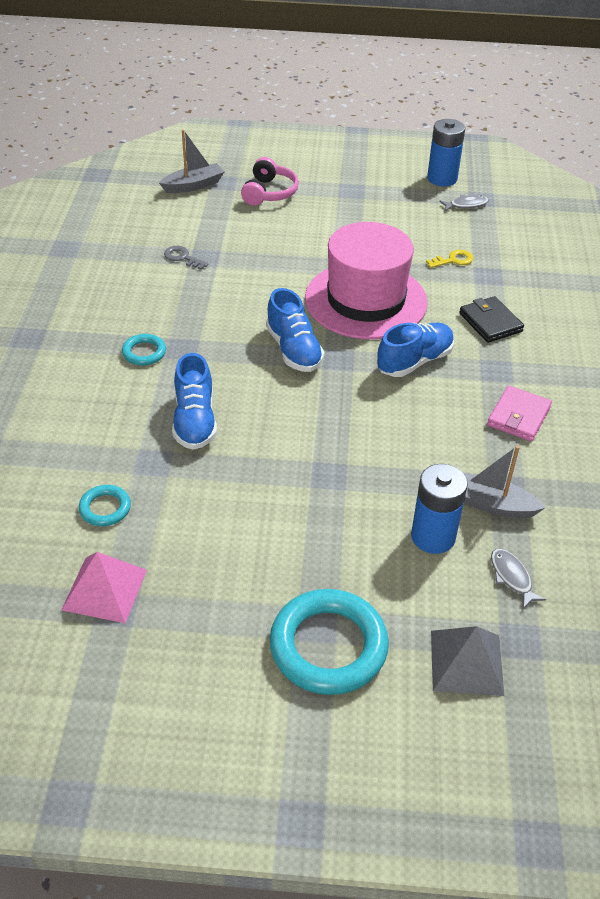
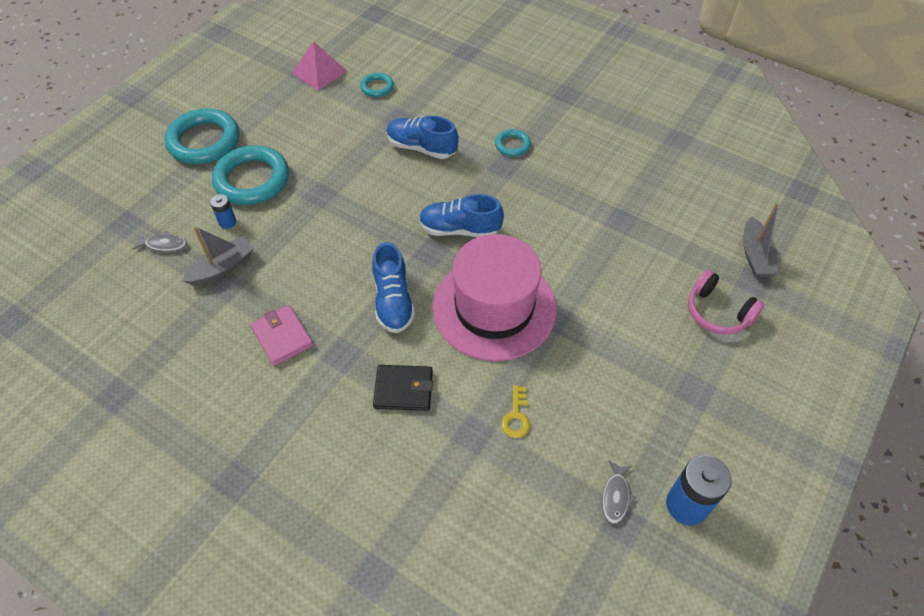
camera: 120 degrees right, 10 degrees up
(182, 257) = (628, 206): grey key -> none
(355, 550) = (252, 180): none -> turquoise ring
(433, 536) = (227, 222): blue battery -> blue battery, size x0.52
(466, 662) = (138, 192): grey pyramid -> none

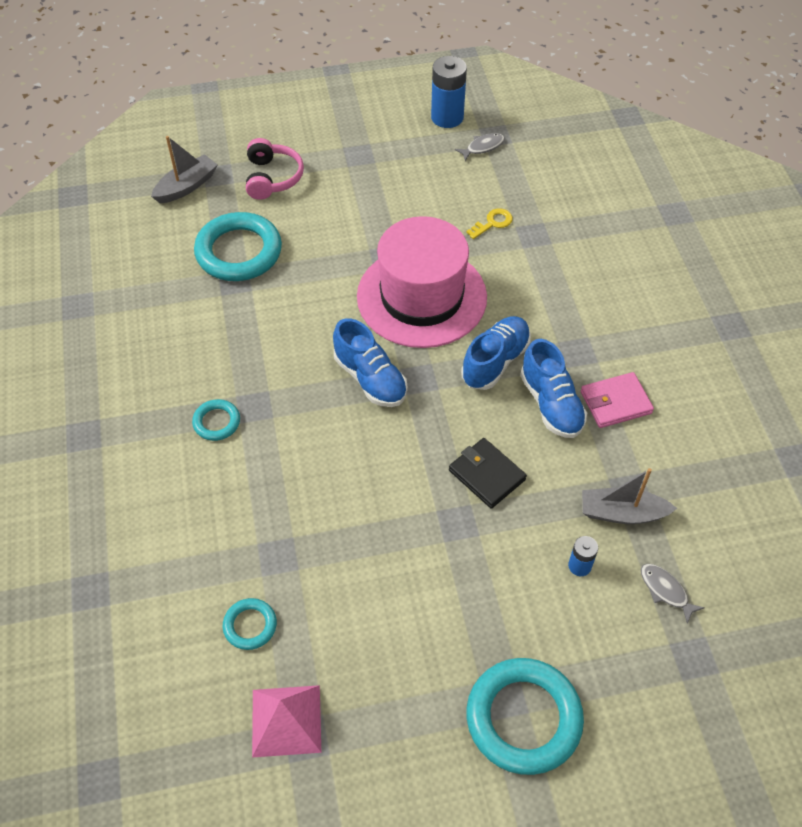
camera: 135 degrees left, 0 degrees up
(252, 180) = (512, 603): turquoise ring -> turquoise ring (239, 252)
(282, 337) = (615, 402): pink wallet -> pink wallet turned 60 degrees clockwise
(403, 389) = (554, 294): black wallet -> black wallet (487, 475)
(421, 147) = (301, 494): blue shoe -> blue shoe (551, 404)

